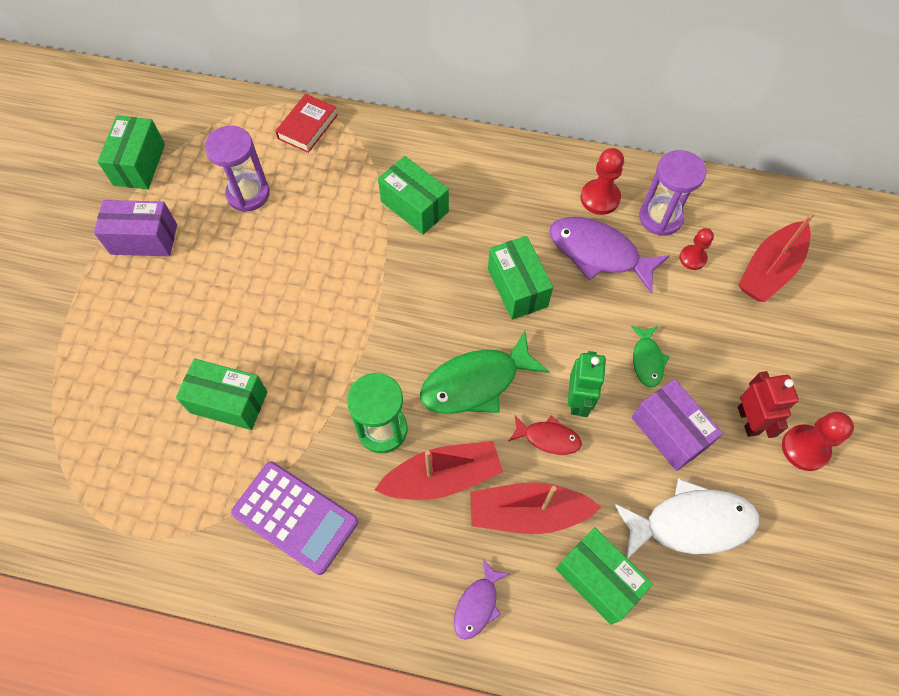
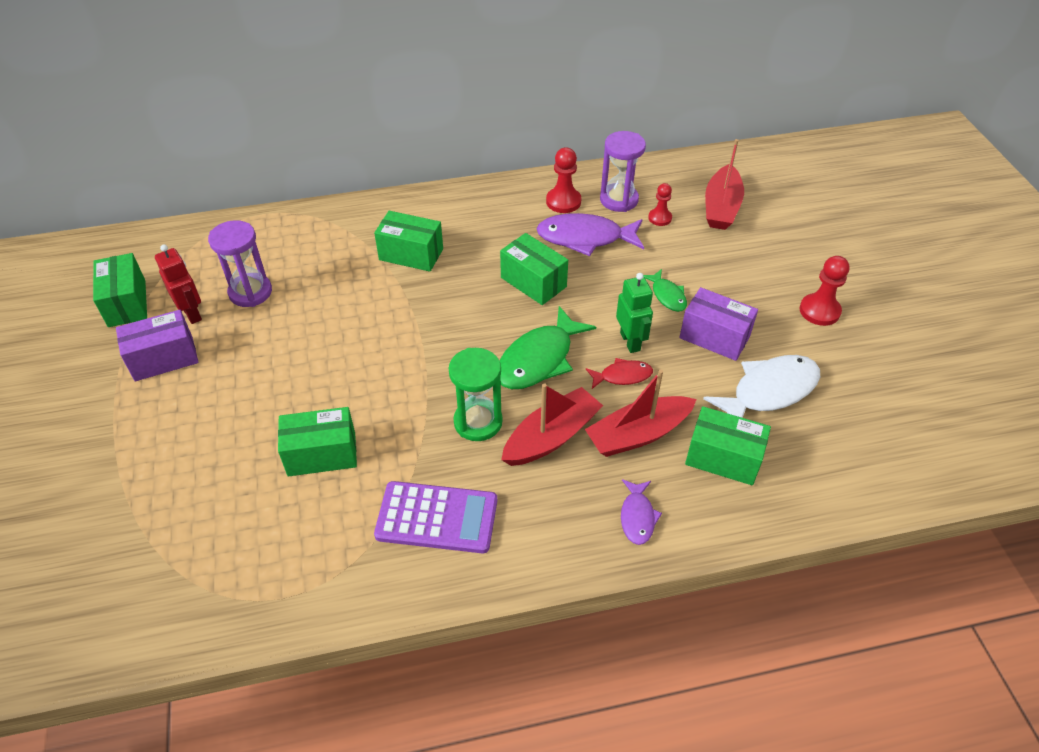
camera: 25 degrees left, 15 degrees down
(307, 127) = (279, 227): red book -> none
(748, 420) = (768, 308): red robot -> red robot (192, 313)

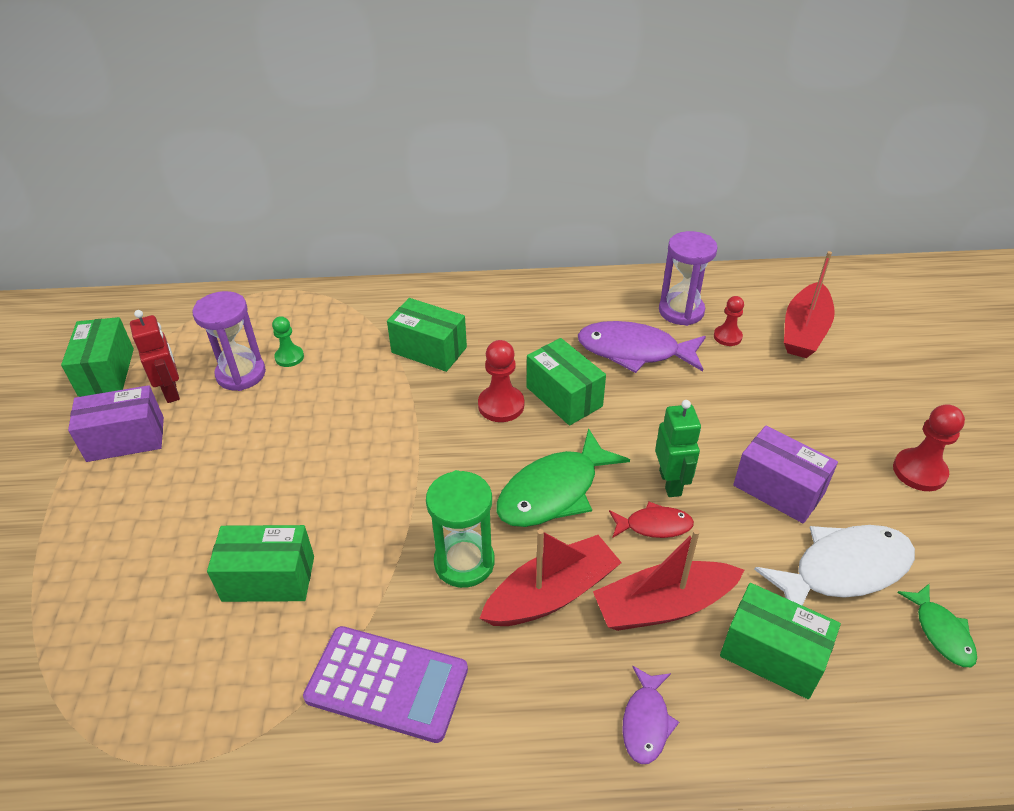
camera: 10 degrees right, 5 degrees down
(289, 273) = (289, 357): none -> green pawn
(563, 201) = (615, 307): red pawn -> red pawn (501, 405)
(667, 296) = (725, 430): green fish -> green fish (941, 632)

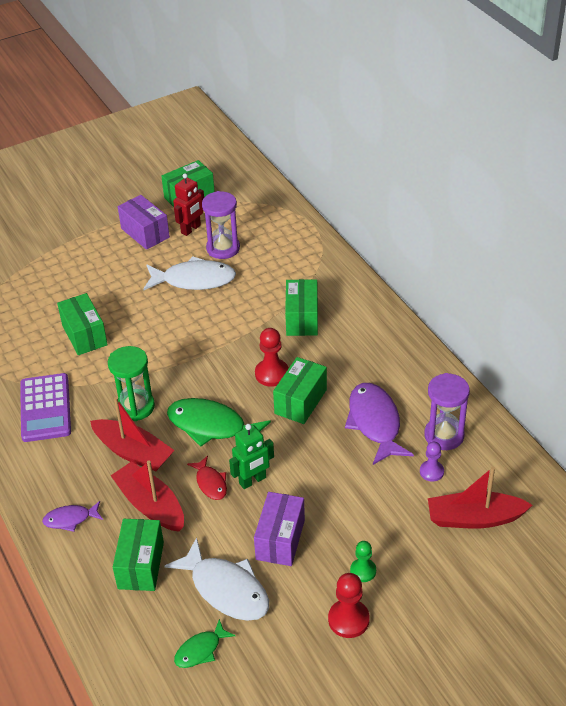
camera: 65 degrees right, 0 degrees up
(272, 420) = (194, 280): none -> white fish
(289, 357) = (251, 260): green pawn -> green pawn (363, 571)
(727, 337) = (431, 472): red pawn -> purple pawn

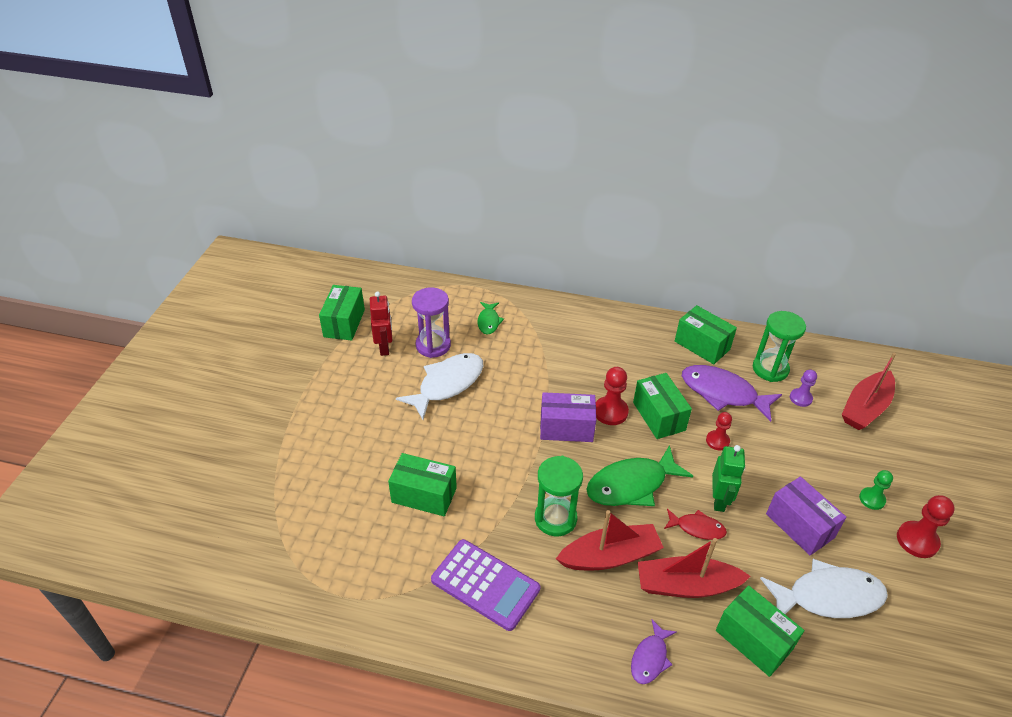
camera: 50 degrees left, 0 degrees up
(145, 233) = (349, 375): purple box -> purple box (566, 428)
(200, 650) = (886, 660): green fish -> green fish (488, 322)
(302, 318) = (569, 357): green box -> green box (702, 345)
(315, 448) = (717, 441): none -> red pawn
(444, 435) = (770, 369): purple hourglass -> green hourglass

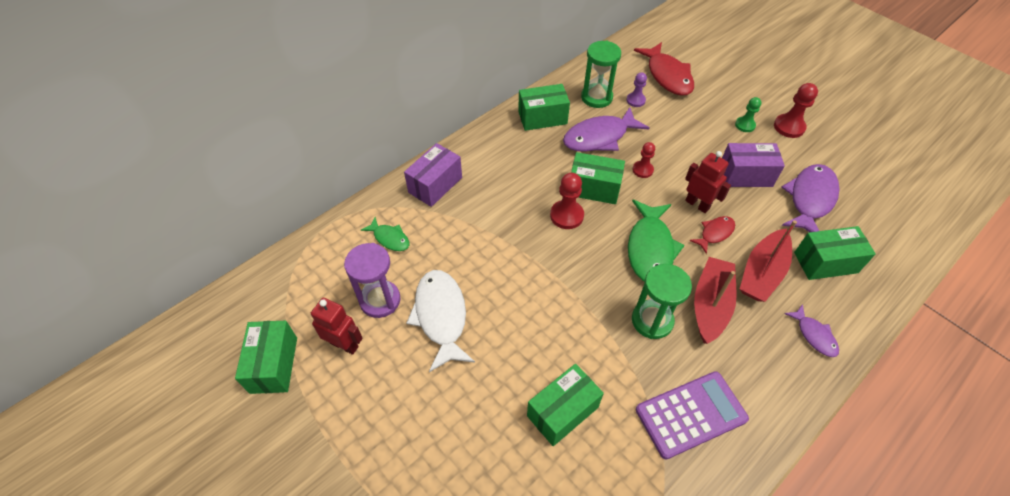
camera: 55 degrees left, 10 degrees up
(344, 323) = (274, 365): green box -> green box turned 45 degrees clockwise
(566, 428) = (562, 256): purple box -> purple box (435, 185)
(719, 500) = (697, 204): green robot -> red robot
(828, 596) = (810, 199): white fish -> purple fish
(865, 408) = (667, 76): red boat -> red fish

